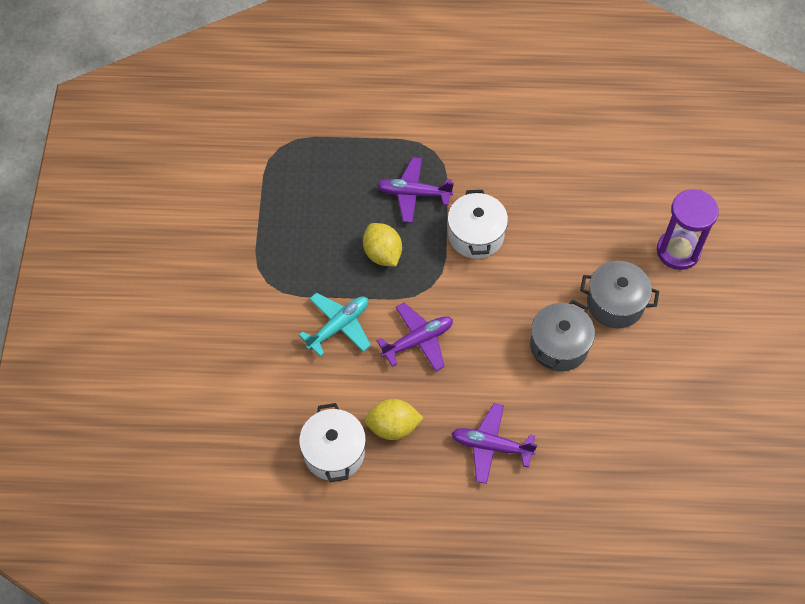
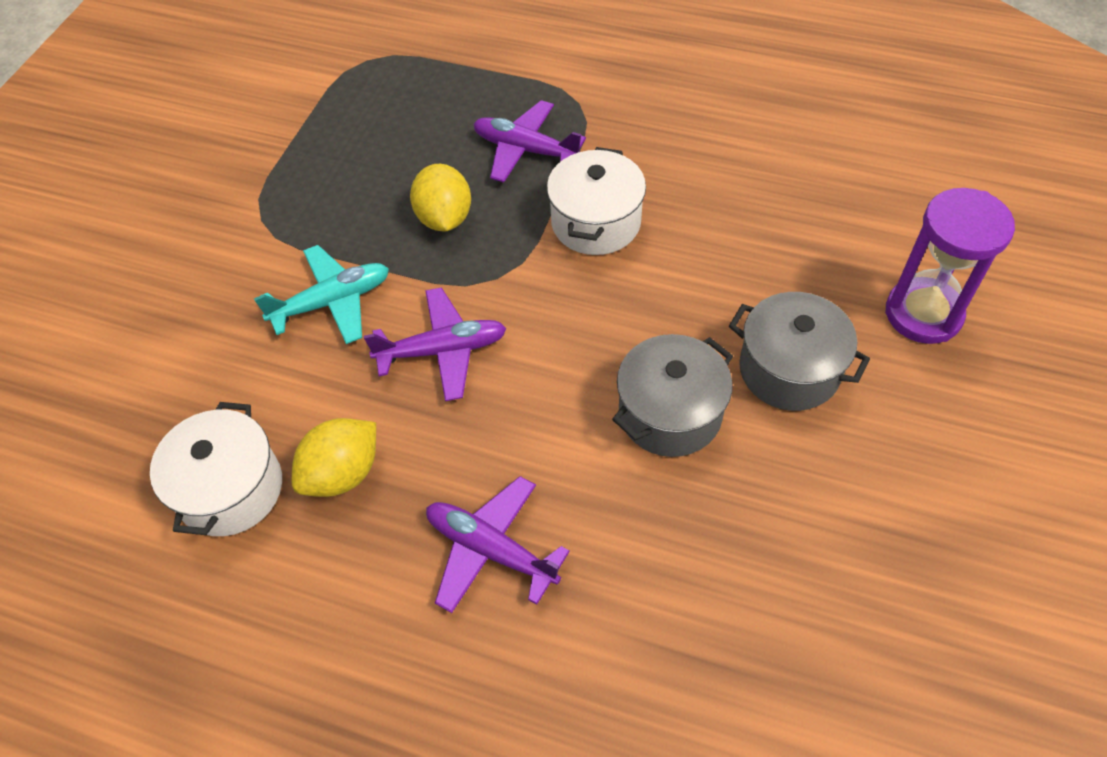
camera: 20 degrees right, 5 degrees down
(393, 427) = (343, 473): yellow lemon -> yellow lemon turned 60 degrees counterclockwise

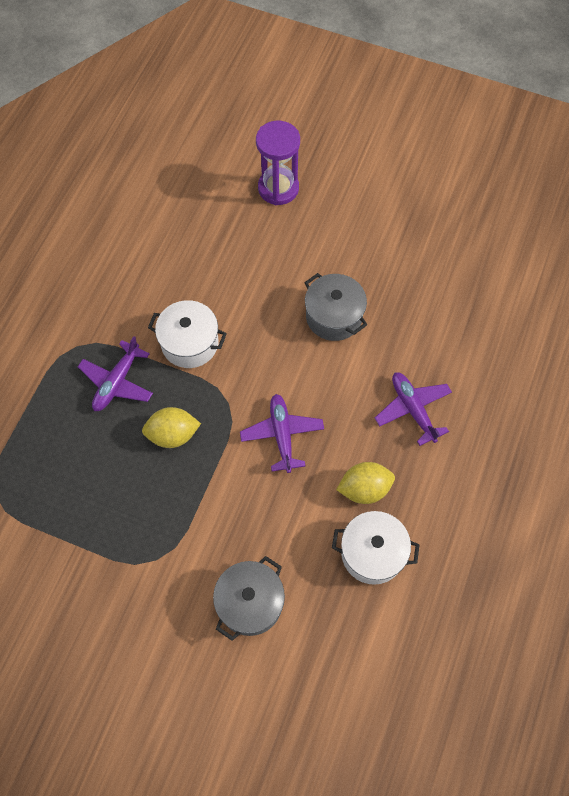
camera: 90 degrees left, 10 degrees up
(332, 302) = (237, 503): turquoise plane -> none
(343, 473) = (364, 489): yellow lemon -> yellow lemon turned 60 degrees counterclockwise
(491, 549) = (413, 409): purple plane -> purple plane turned 120 degrees clockwise
(789, 369) = (309, 256): grey pot -> grey pot (250, 603)

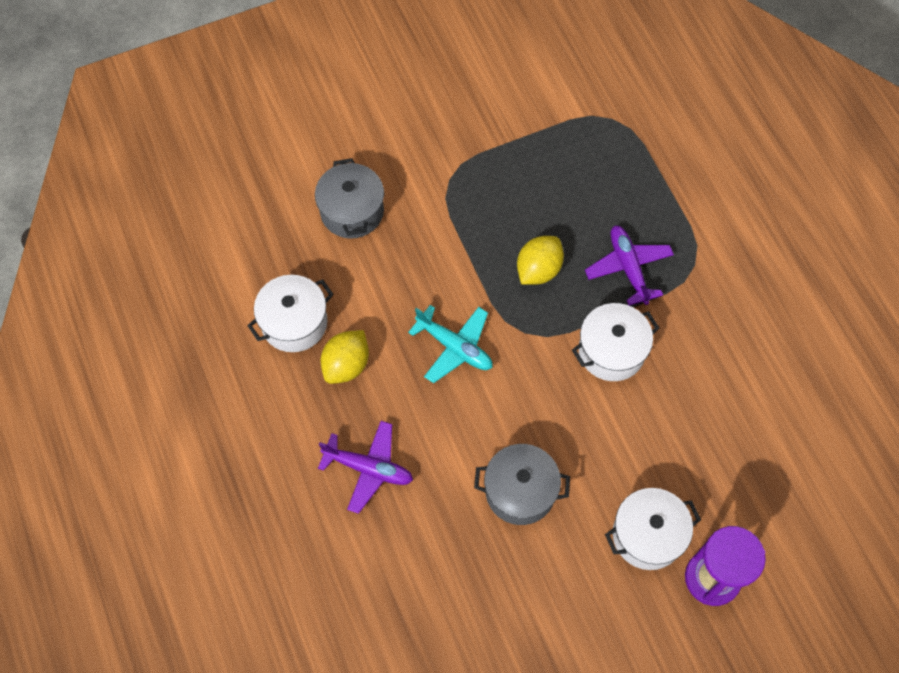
camera: 135 degrees right, 0 degrees up
(282, 435) = (454, 347): purple plane -> turquoise plane
(288, 234) = (647, 535): none -> white pot

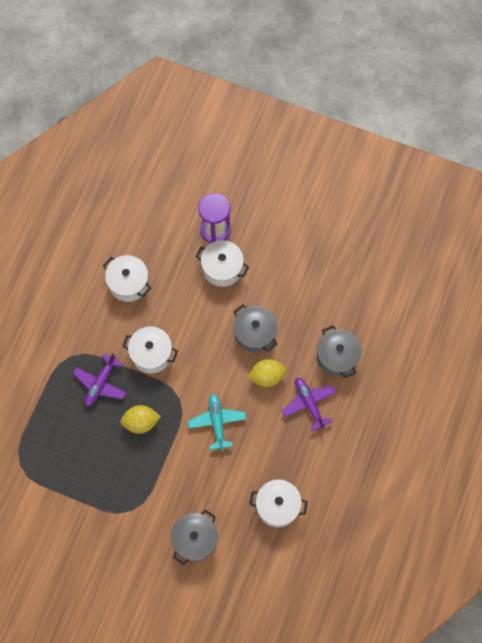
camera: 135 degrees left, 5 degrees up
(346, 365) = (273, 461): yellow lemon -> yellow lemon (267, 376)
(390, 560) = (337, 357): none -> grey pot
(732, 405) = (128, 283): none -> white pot

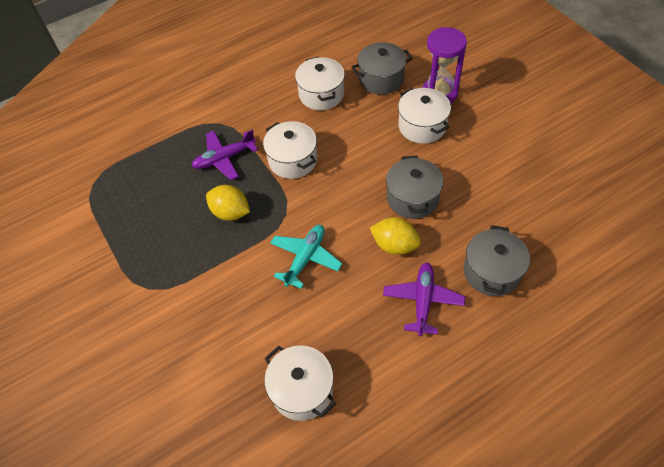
camera: 40 degrees right, 15 degrees down
(195, 539) = (182, 363): grey pot -> grey pot (381, 79)

